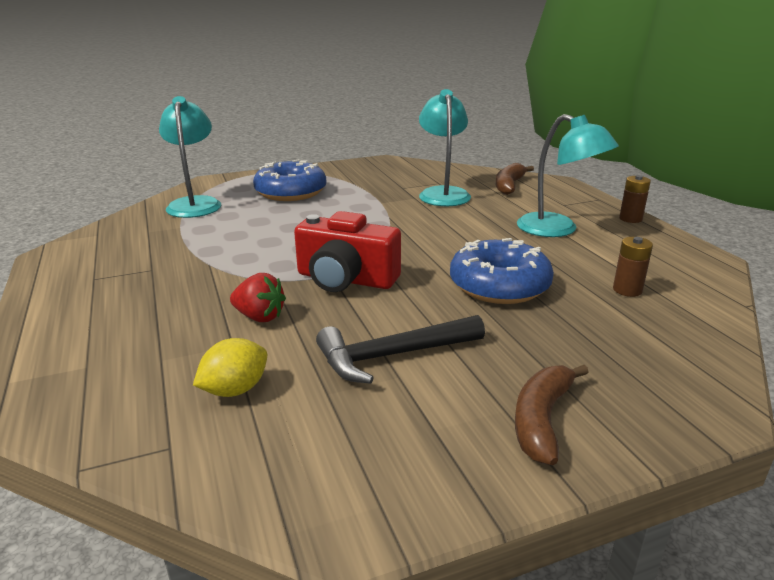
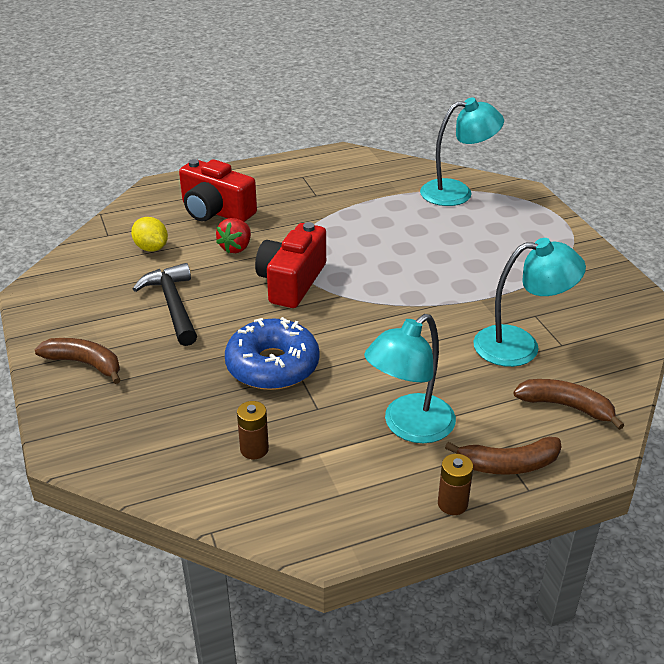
camera: 90 degrees right, 10 degrees up
(150, 338) = (216, 211): none -> red camera
(291, 192) = (500, 240): blue donut -> none
(579, 202) = (508, 464): none -> brown banana

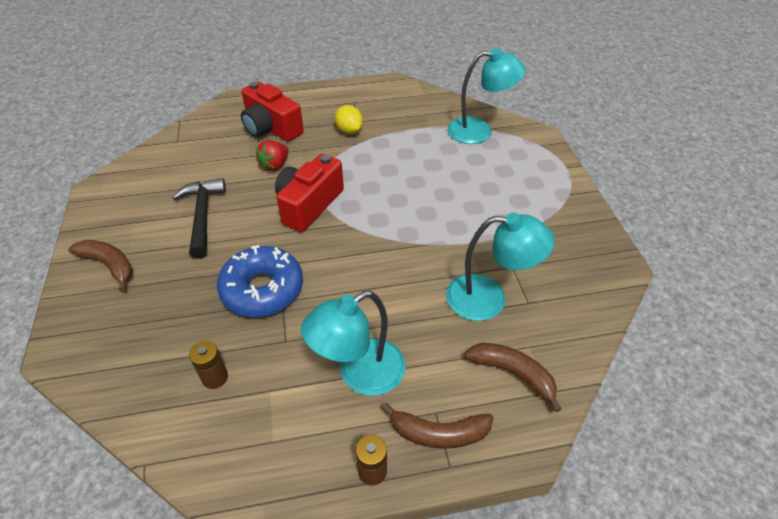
camera: 10 degrees right, 10 degrees up
(151, 248) = (206, 157): yellow lemon -> yellow lemon (349, 130)

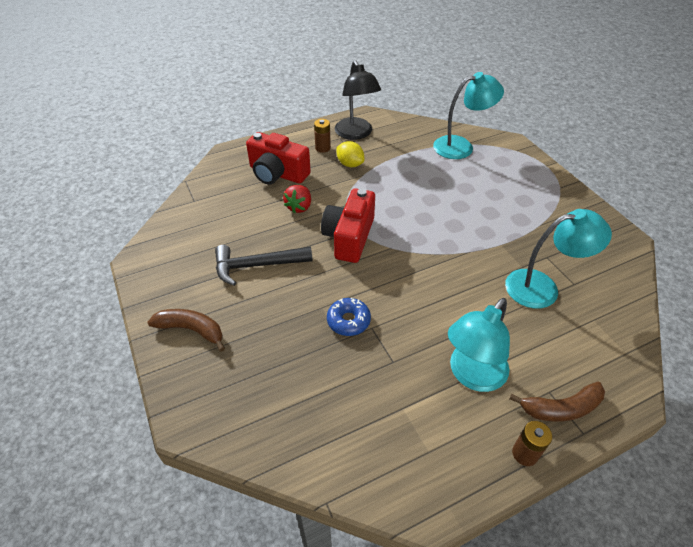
camera: 15 degrees left, 0 degrees up
(202, 216) = (257, 266): black hammer -> black hammer turned 75 degrees counterclockwise
(215, 377) = (348, 409): brown battery -> brown battery (322, 148)
(262, 289) = (348, 321): blue donut -> blue donut, size x0.57
(372, 100) = (356, 134): none -> black lamp
(513, 374) = (592, 345): brown banana -> none

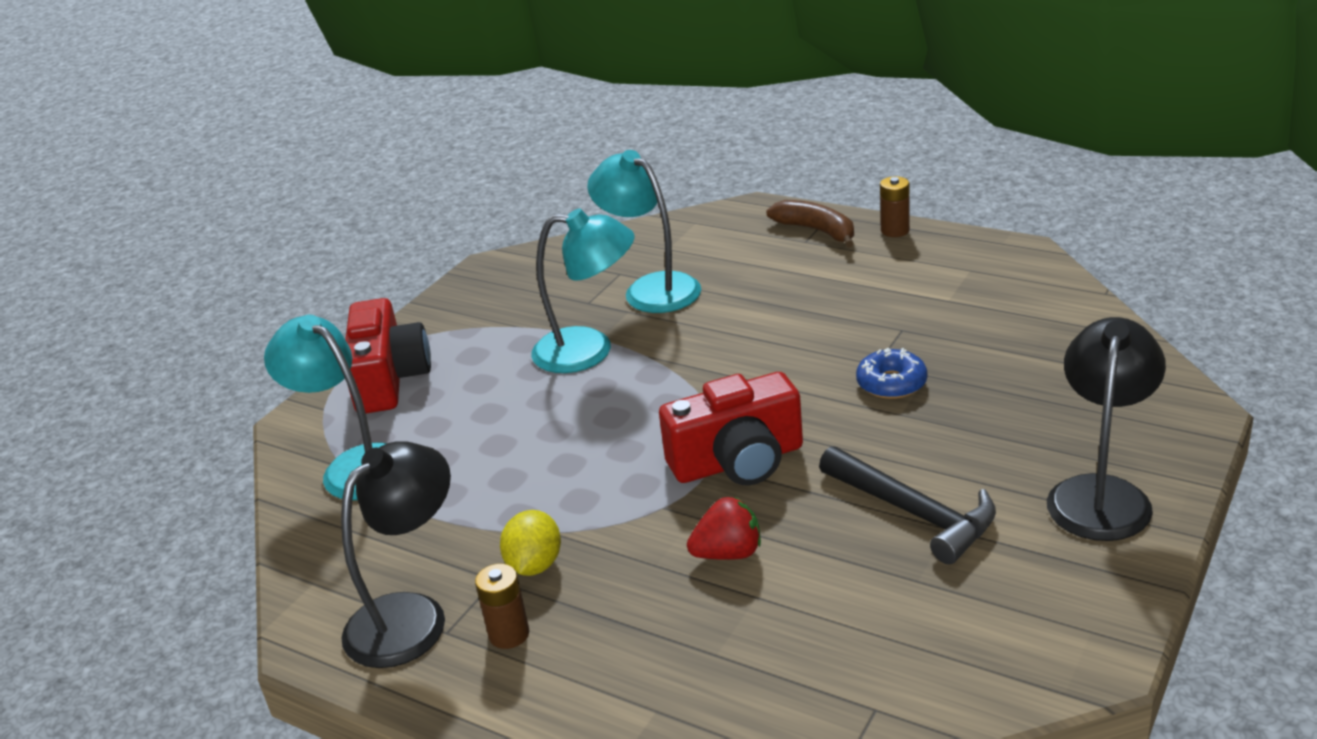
camera: 120 degrees left, 15 degrees down
(192, 330) = (1101, 494): brown banana -> black lamp
(277, 173) = (661, 644): red camera -> red camera (389, 379)
(472, 375) = (847, 281): turquoise lamp -> turquoise lamp (589, 351)

